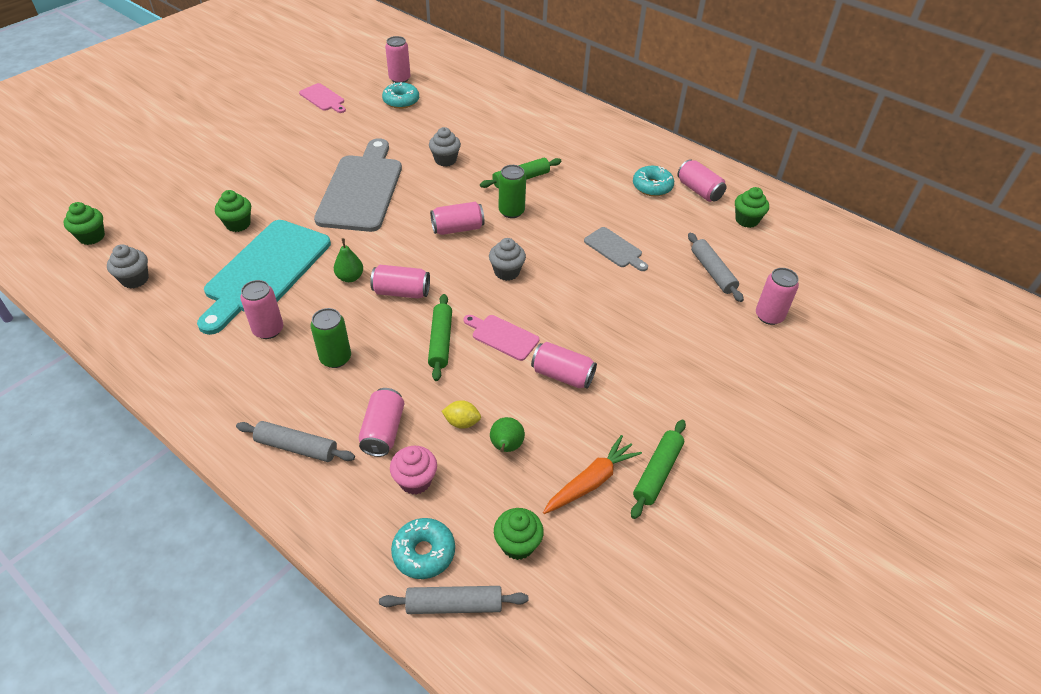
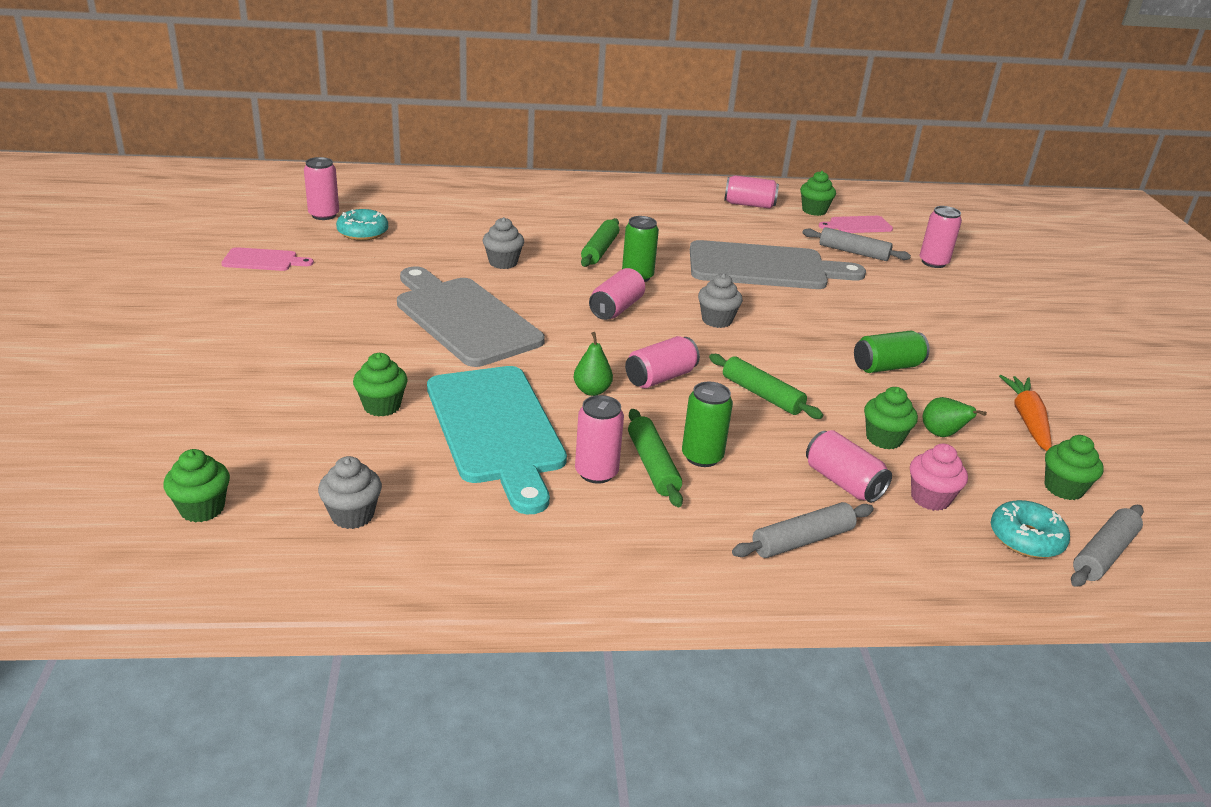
camera: 45 degrees left, 15 degrees down
(462, 422) = (884, 439): yellow lemon -> green cupcake
(502, 336) = (799, 365): pink cutting board -> pink cutting board (858, 225)
(562, 375) = (887, 367): pink can -> green can
(614, 249) = (764, 267): grey cutting board -> grey cutting board, size x2.15
(652, 186) = (712, 215): turquoise donut -> none
(657, 472) = (1048, 389): green rolling pin -> green rolling pin (652, 465)

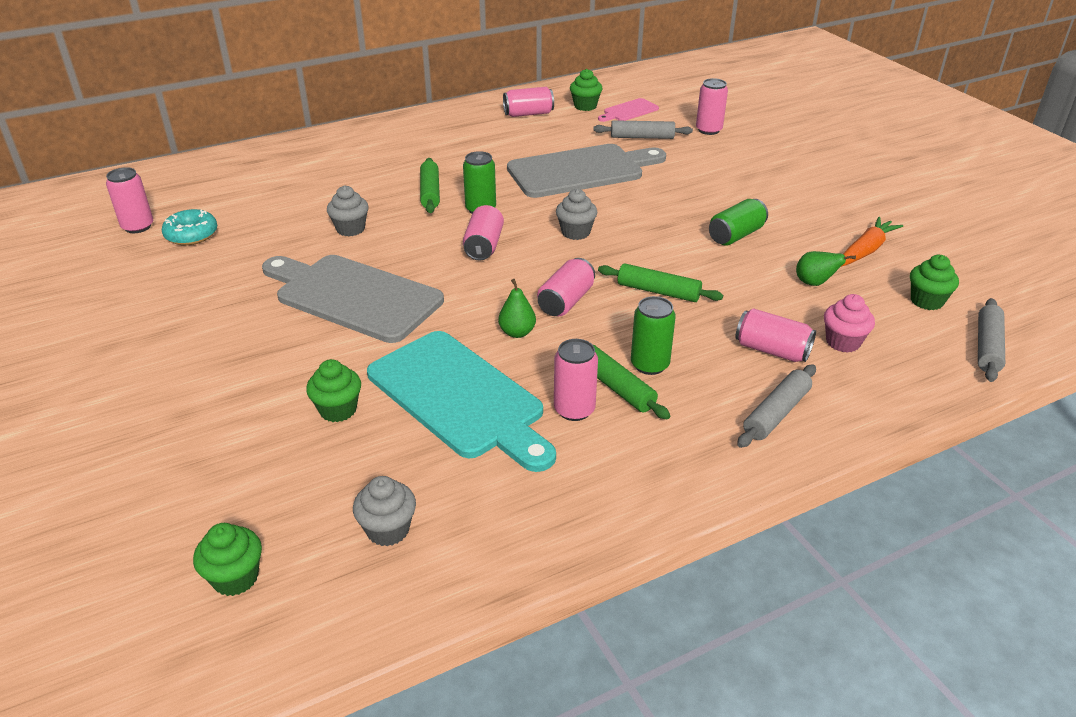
camera: 20 degrees left, 5 degrees up
(263, 260) = (108, 293): pink cutting board -> none
(884, 439) = (776, 301): green cupcake -> none
(1026, 538) = (929, 353): turquoise donut -> none
(1027, 420) = (865, 250): orange carrot -> orange carrot turned 60 degrees clockwise

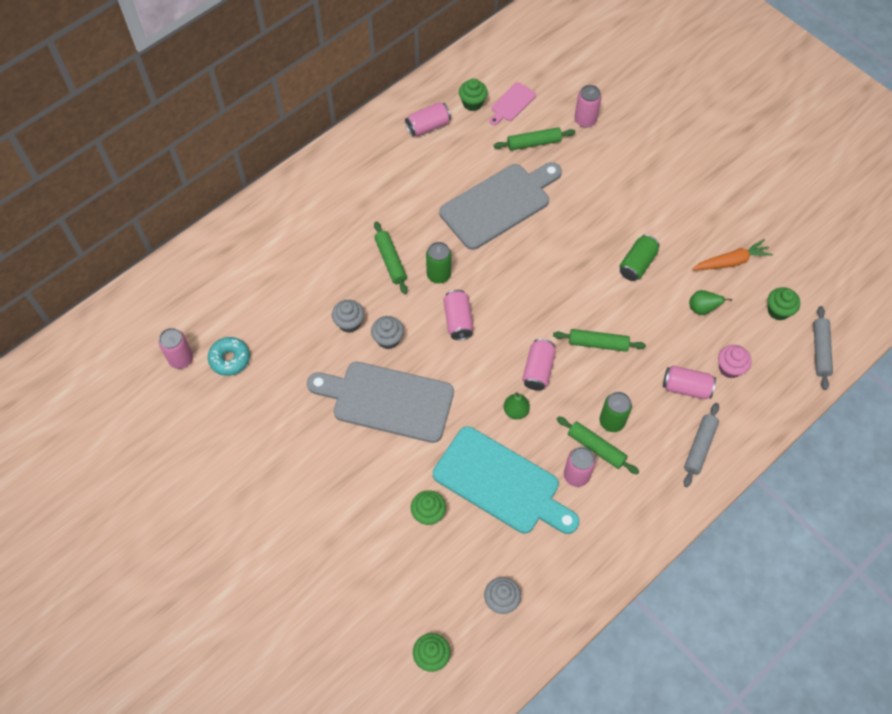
camera: 15 degrees left, 25 degrees up
(575, 232) = (520, 288): grey cupcake -> grey cupcake (388, 339)
(642, 137) = (534, 143): grey rolling pin -> green rolling pin
(865, 250) = (731, 261): orange carrot -> orange carrot turned 45 degrees clockwise

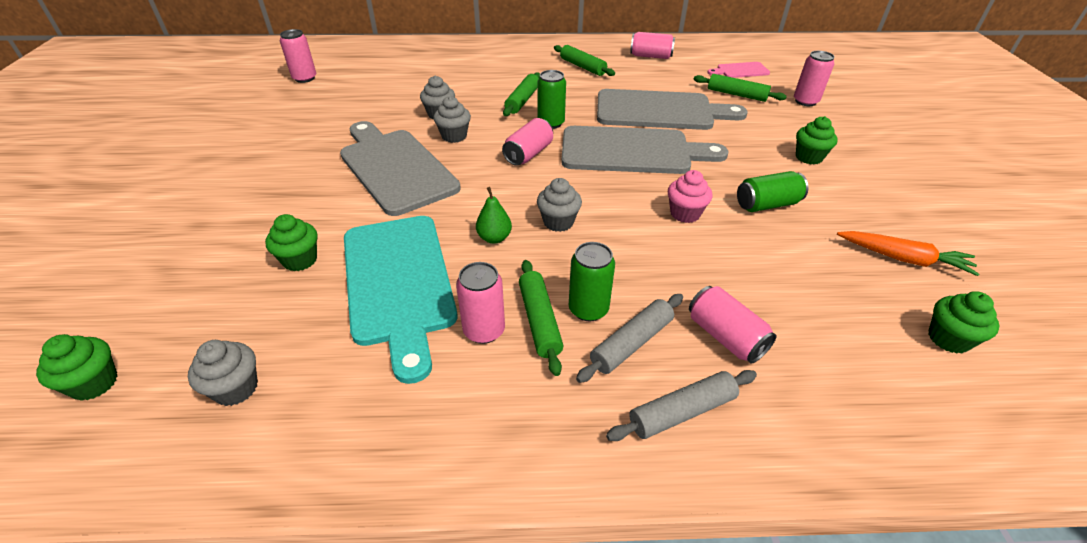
camera: 40 degrees right, 20 degrees down
(230, 359) = (331, 92): turquoise donut -> none
(472, 103) = (704, 59): green cupcake -> green cupcake (808, 157)
(520, 267) = (632, 151): none -> grey cutting board
(538, 370) = (558, 222): pink can -> grey cupcake
(598, 343) = (650, 238): green rolling pin -> green rolling pin (582, 67)
(702, 308) = (821, 277): green pear -> none
(730, 368) = (813, 354): pink cupcake -> pink cupcake (685, 213)
(820, 350) = (1002, 424): grey rolling pin -> grey rolling pin (631, 343)

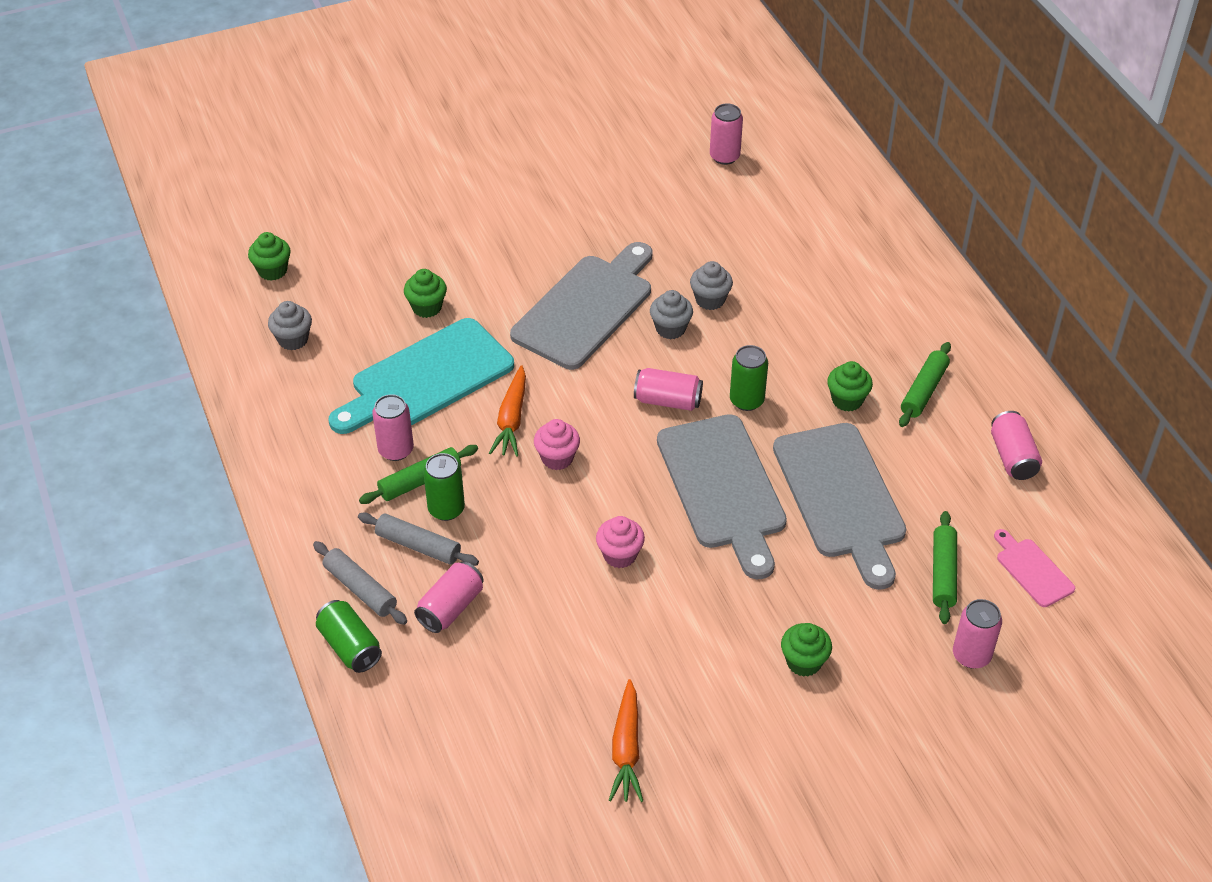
camera: 70 degrees right, 5 degrees up
(494, 238) = (511, 419): green pear -> orange carrot
(522, 100) = (787, 359): green rolling pin -> none
(558, 222) = (557, 458): grey cupcake -> pink cupcake
(767, 204) = (673, 625): green can -> green can (350, 646)
(948, 339) = (514, 775): green cupcake -> green cupcake (847, 400)

